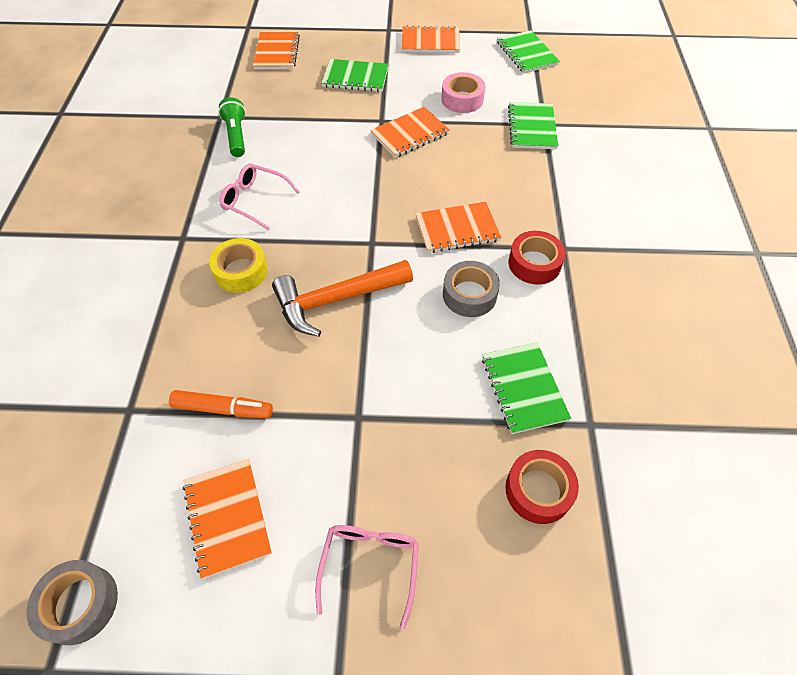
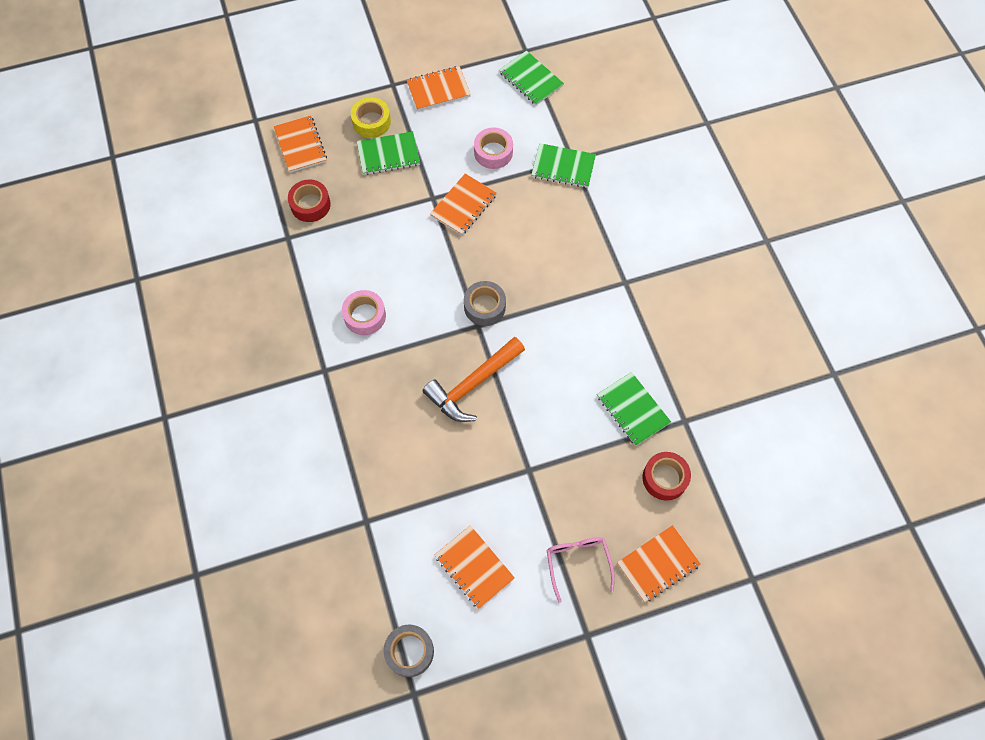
camera: 20 degrees left, 10 degrees up
(223, 409) = (432, 497): orange marker -> none
(236, 136) = (314, 254): green flashlight -> none
(241, 271) = (388, 384): yellow tape -> yellow tape (371, 122)
(255, 200) = (365, 316): pink glasses -> pink tape
(457, 229) = (538, 291): orange notebook -> orange notebook (658, 564)
(469, 294) = (569, 347): grey tape -> grey tape (484, 307)
(532, 127) = (563, 167): green notebook -> green notebook turned 60 degrees counterclockwise
(534, 263) = (608, 304): red tape -> red tape (310, 205)

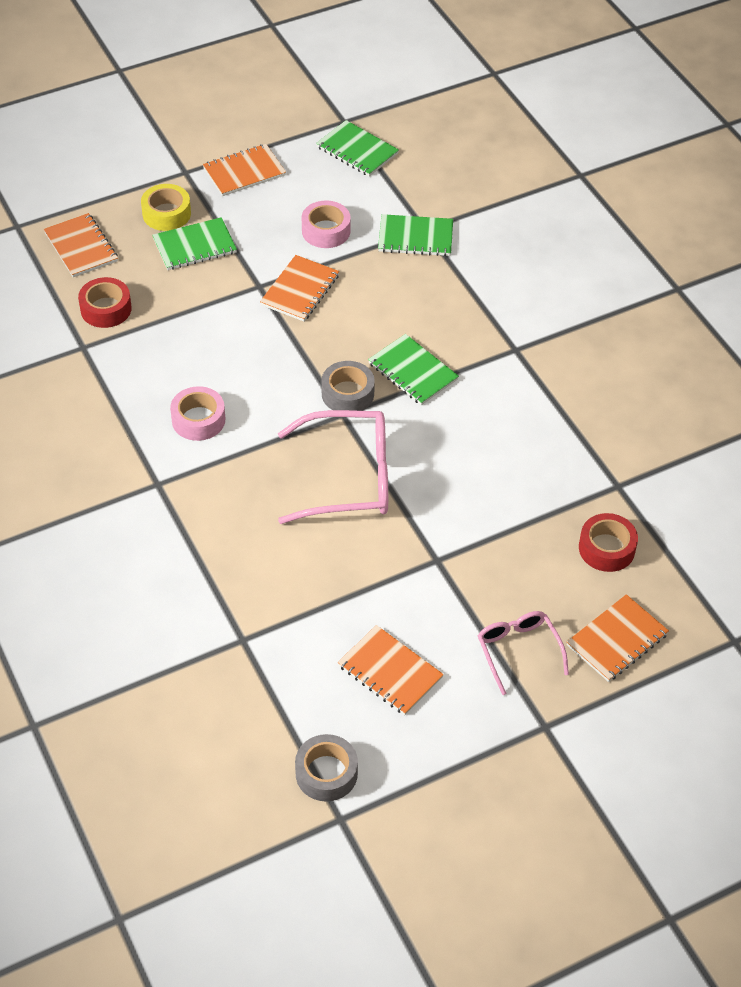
camera: 10 degrees left, 15 degrees down
(472, 385) = (349, 478): orange hammer -> pink glasses
(633, 409) = (553, 481): green notebook -> green notebook (413, 371)

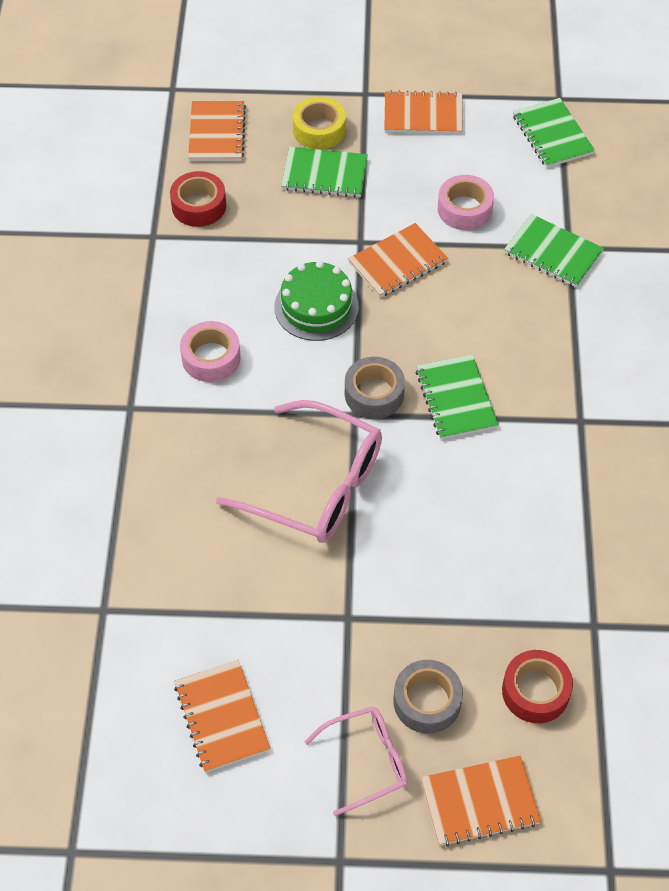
camera: 30 degrees right, 5 degrees up
(257, 348) = (316, 306): none -> green cake
(326, 773) = (89, 795): grey tape -> grey tape (427, 701)
(518, 651) = (366, 761): pink glasses -> pink glasses turned 60 degrees clockwise

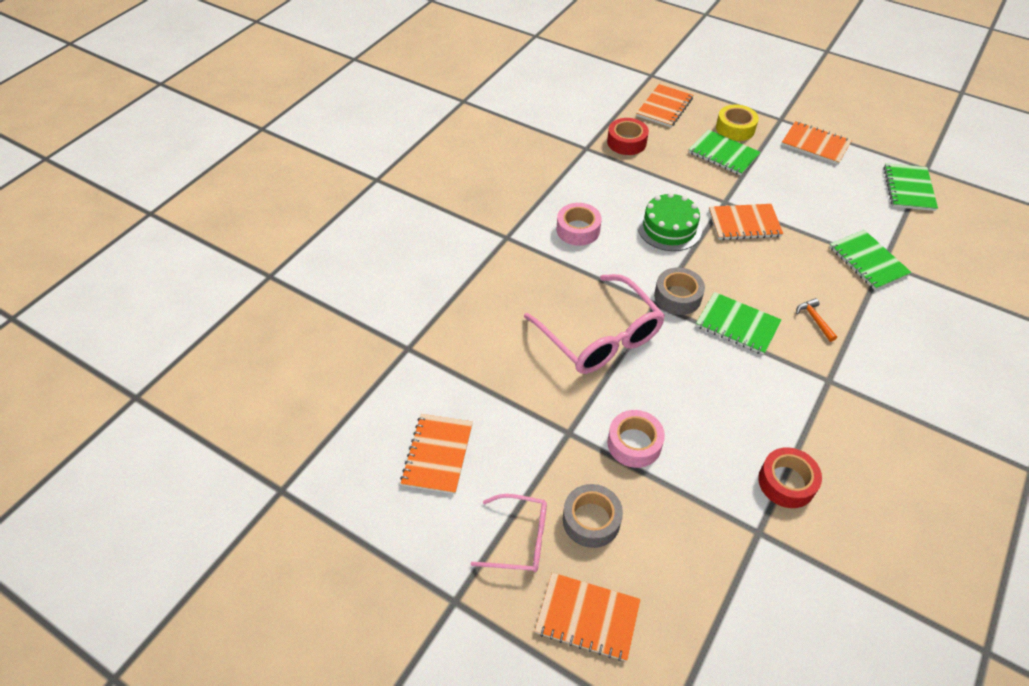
camera: 30 degrees right, 5 degrees down
(456, 398) = (737, 324): green notebook -> green notebook turned 75 degrees counterclockwise
(464, 209) = (814, 210): pink tape -> pink tape (634, 443)
(532, 353) = (814, 319): none -> orange hammer
(535, 691) = (681, 557): red tape -> red tape (786, 482)

